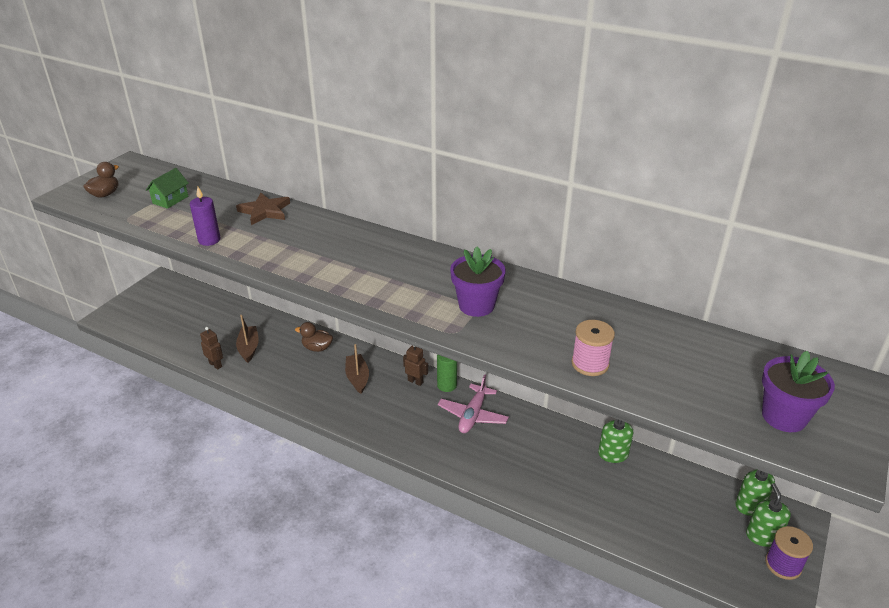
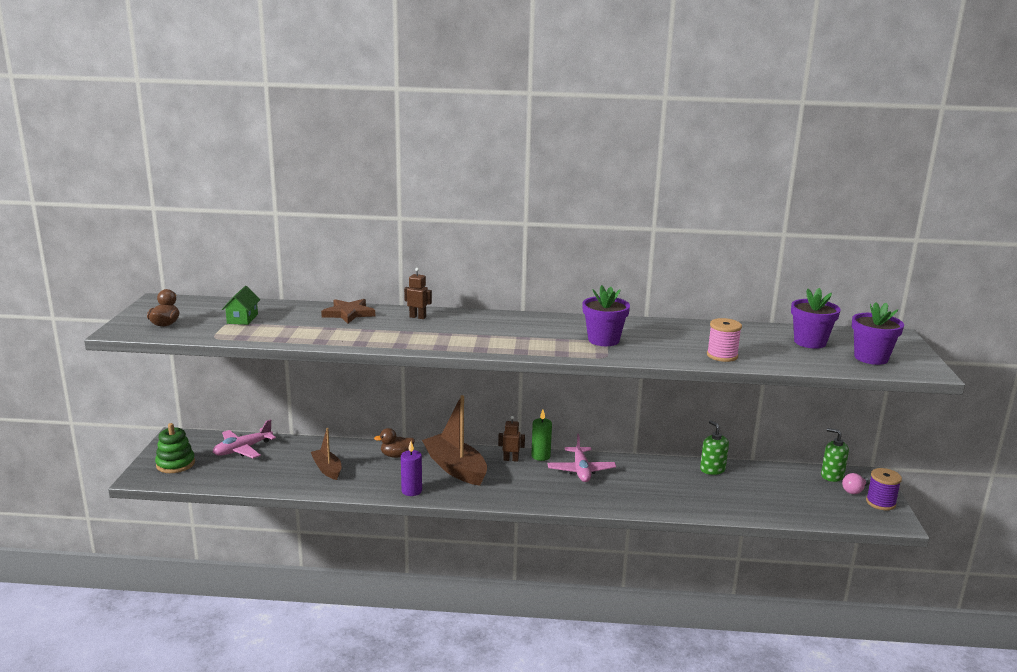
camera: 25 degrees left, 15 degrees down
(139, 309) = (175, 464): none -> green stacking toy
(199, 307) = (242, 449): none -> pink plane
(209, 240) = (320, 338): purple candle -> purple candle (411, 491)
(215, 365) = (304, 488): brown robot -> brown robot (417, 317)
(357, 378) = (455, 468): brown boat -> brown boat, size x1.73
(723, 367) = (810, 342): none -> purple flower pot
(762, 536) = (854, 490): green soap dispenser -> pink light bulb

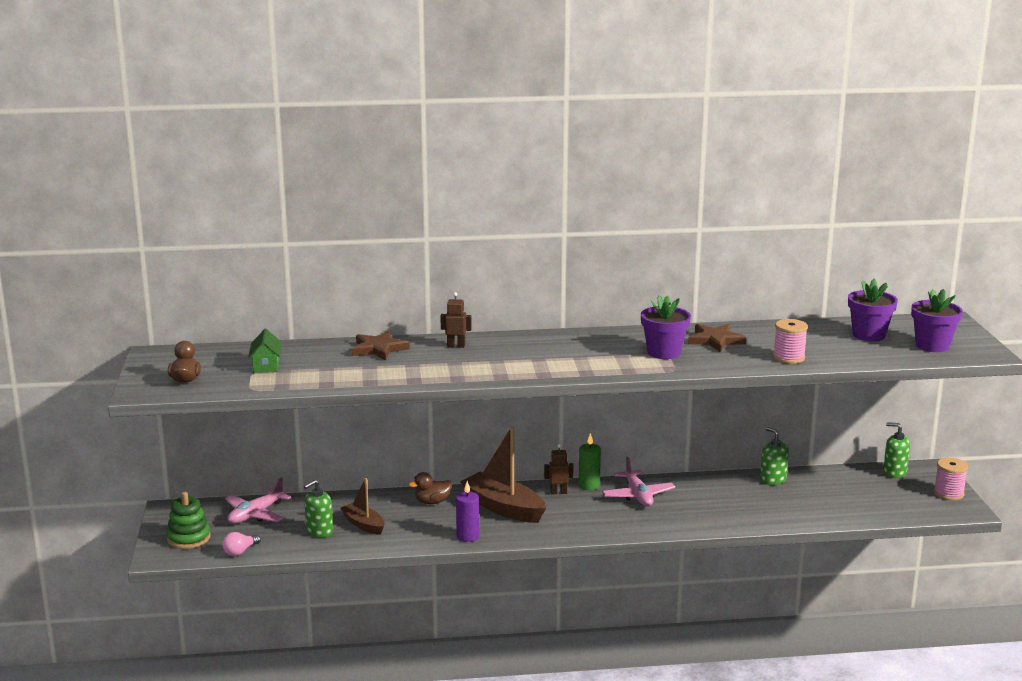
camera: 10 degrees left, 0 degrees up
(286, 471) = (319, 531): none -> green soap dispenser
(658, 334) = (715, 340): none -> brown star
(854, 490) = (920, 484): pink light bulb -> pink light bulb (240, 551)
(880, 503) = (948, 493): purple spool -> pink spool

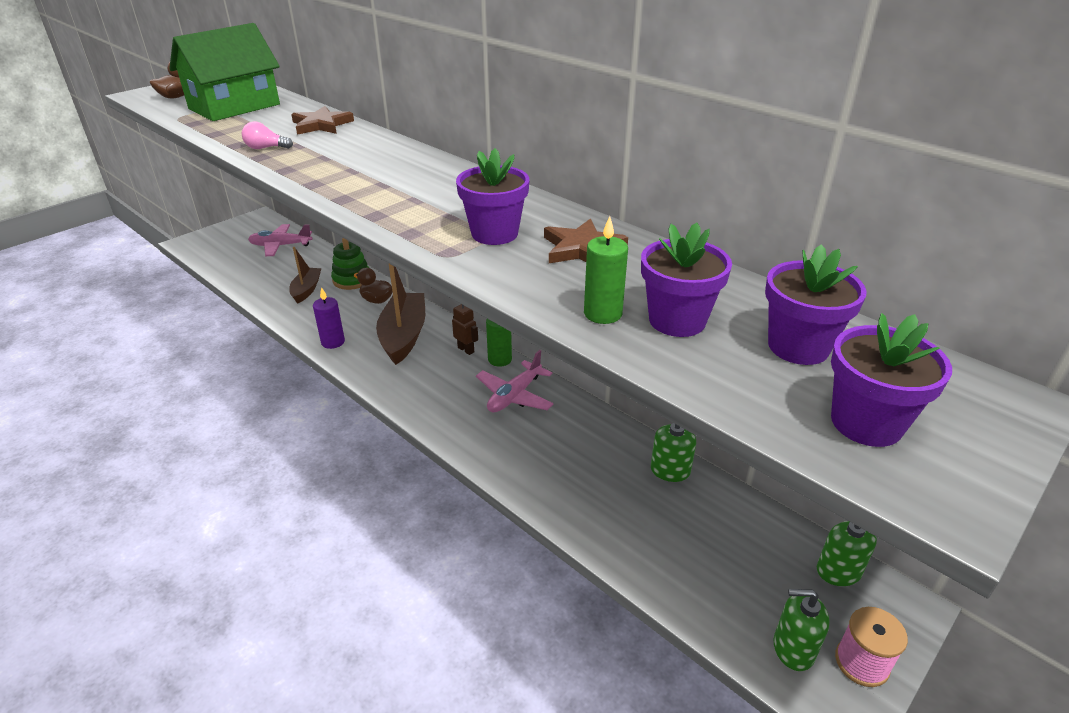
camera: 50 degrees right, 15 degrees up
(189, 538) = (222, 240): green stacking toy -> green stacking toy (352, 280)
(240, 551) = (218, 265): pink light bulb -> pink light bulb (266, 148)
(266, 366) = (234, 107): green house -> green house, size x2.26
(319, 531) = (278, 278): green soap dispenser -> green soap dispenser (793, 649)
(456, 346) = (369, 145): brown robot -> none
(788, 357) = (602, 314): pink spool -> green candle
(816, 347) = (677, 320): none -> purple flower pot

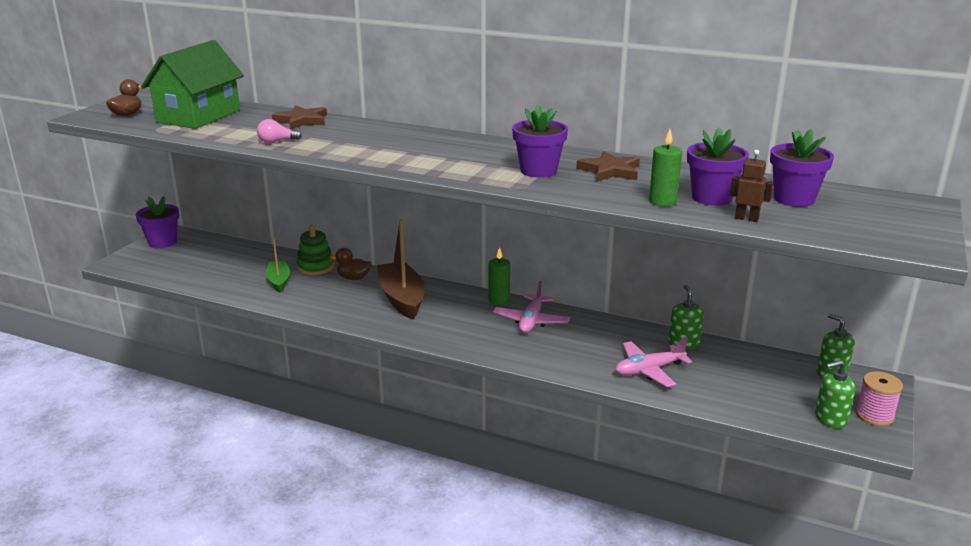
camera: 20 degrees left, 10 degrees down
(280, 246) = (218, 252): pink plane -> pink plane (649, 370)
(306, 290) = (278, 281): brown boat -> green boat
(333, 342) = (341, 314): purple candle -> none
(466, 350) = (465, 298): brown robot -> brown robot (746, 218)
(866, 423) = (860, 225): purple flower pot -> purple flower pot (162, 242)

